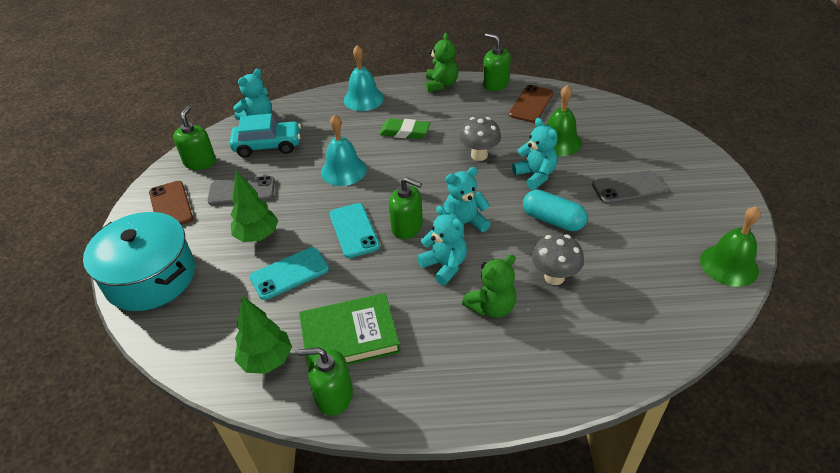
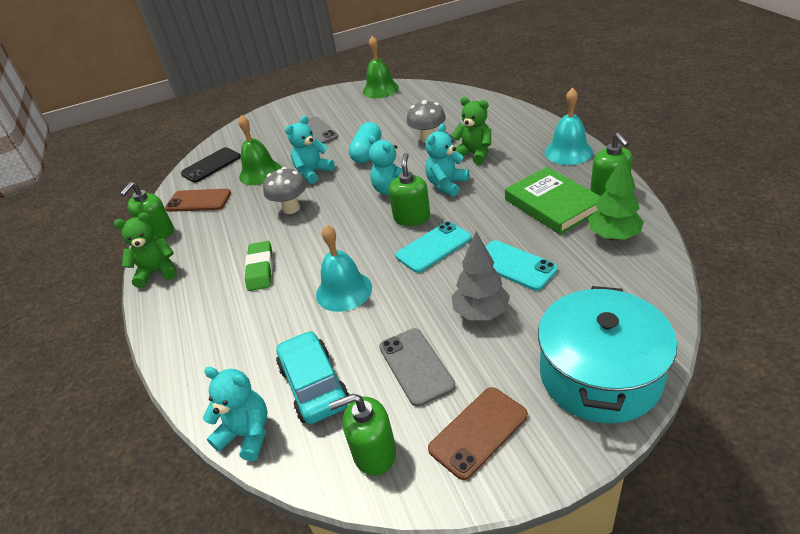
camera: 105 degrees left, 5 degrees down
(257, 236) = (481, 313): green tree -> grey tree
(363, 99) = (190, 330): turquoise bell -> turquoise bell (568, 152)
(594, 112) = (211, 165): none -> black phone

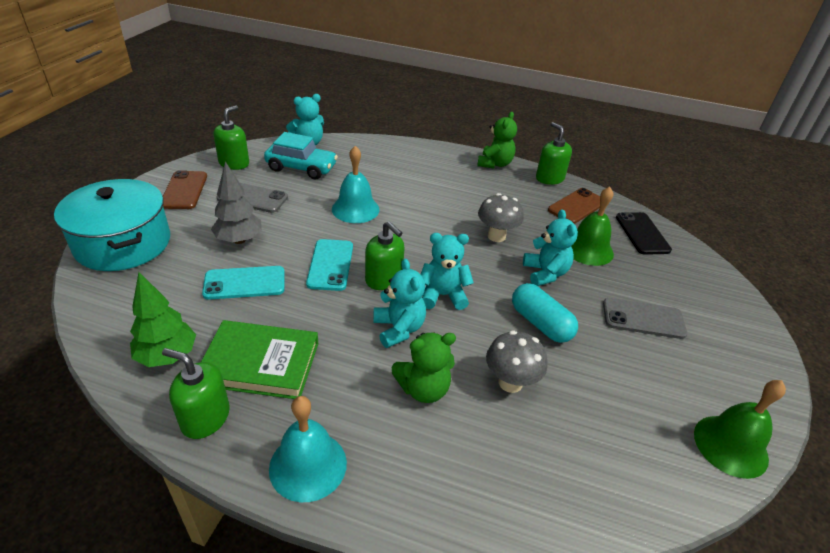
camera: 120 degrees right, 0 degrees up
(260, 269) = (434, 194): green eraser -> none

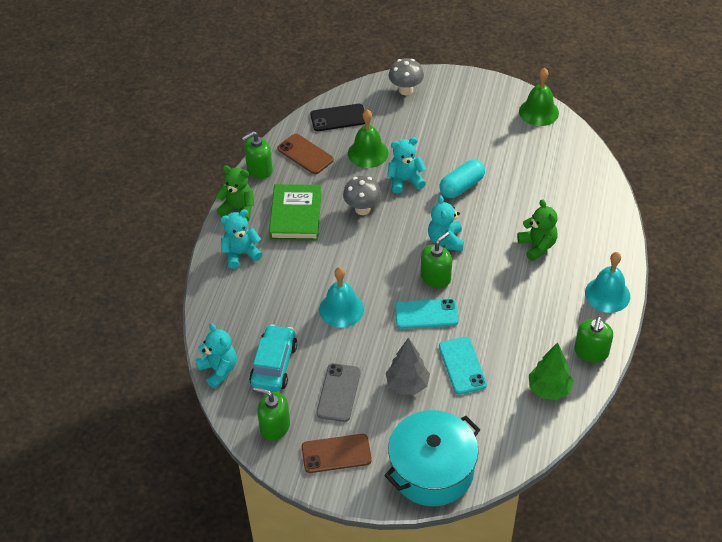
camera: 90 degrees left, 10 degrees up
(260, 363) = (540, 335): green book -> green book (296, 215)
(399, 329) = (487, 263): turquoise teddy bear -> turquoise teddy bear (241, 254)
(510, 382) = (520, 204): grey mushroom -> grey mushroom (406, 90)
(643, 319) = (443, 132): grey phone -> none

